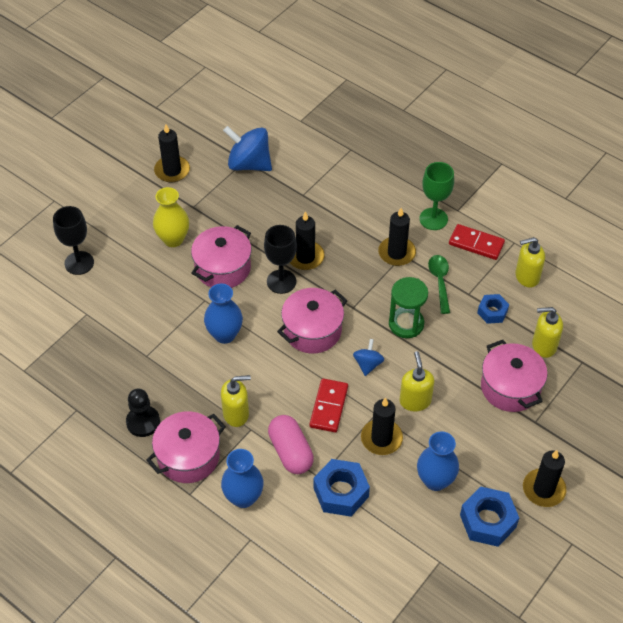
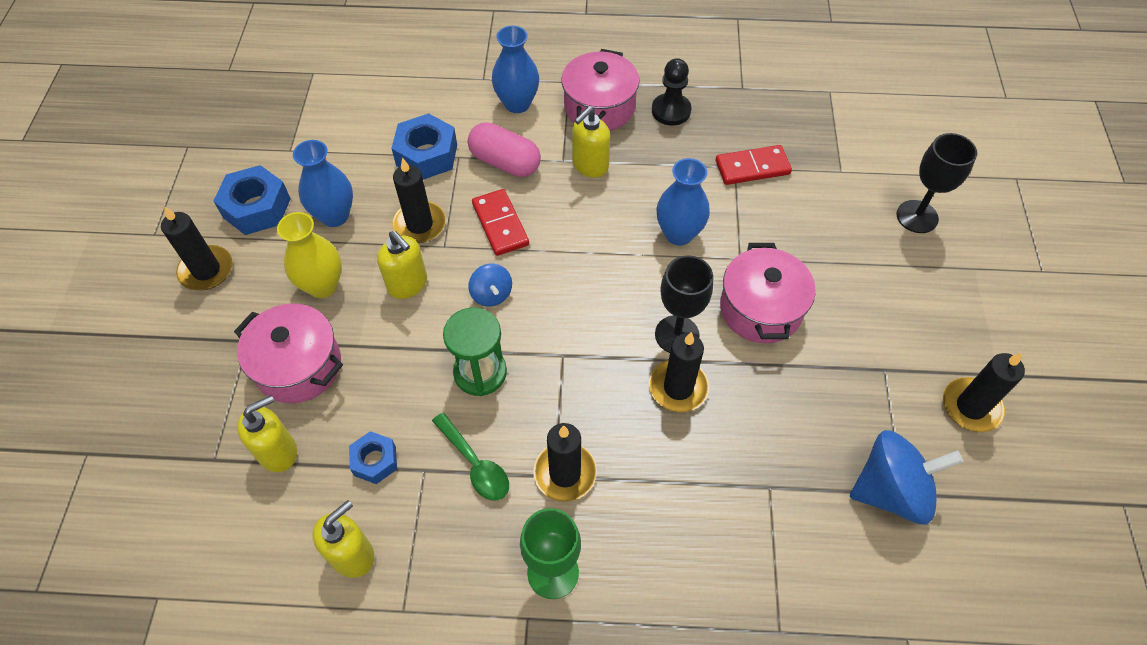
camera: 145 degrees right, 5 degrees up
(173, 239) = (855, 309): yellow vase -> yellow vase (323, 285)
(312, 330) = (587, 296): pink pot -> none
(476, 244) = (460, 567): red domino -> red domino (752, 167)

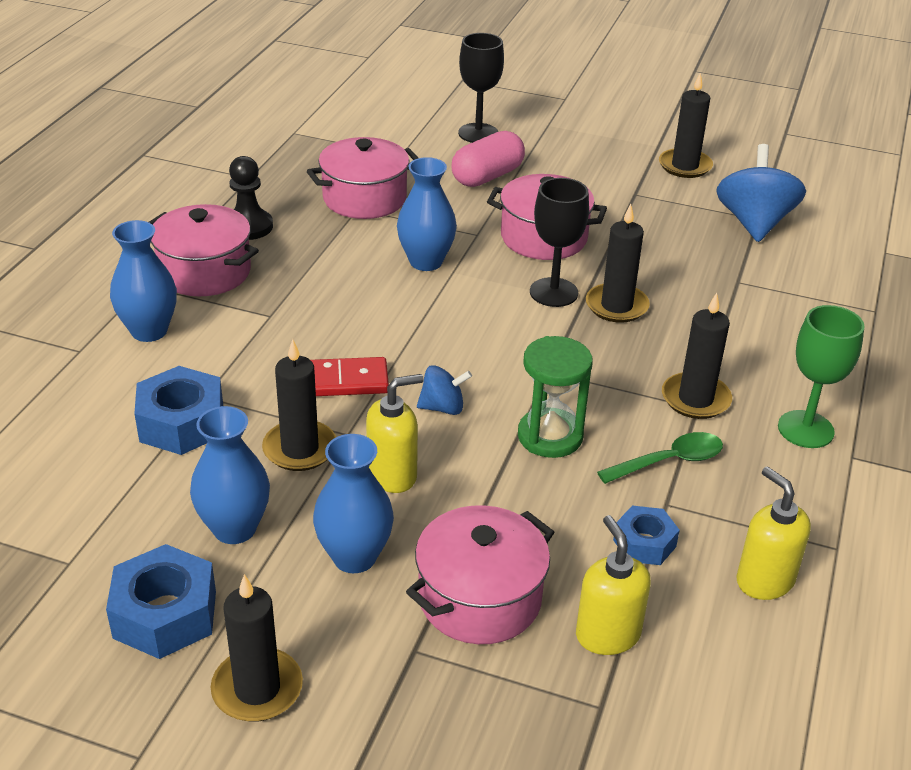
camera: 75 degrees left, 20 degrees down
(323, 285) = (354, 557): yellow vase -> blue vase
(505, 162) = (242, 359): pink capsule -> pink capsule (487, 176)
(590, 165) = (291, 297): yellow soap dispenser -> none
(752, 167) = (364, 198): red domino -> pink pot

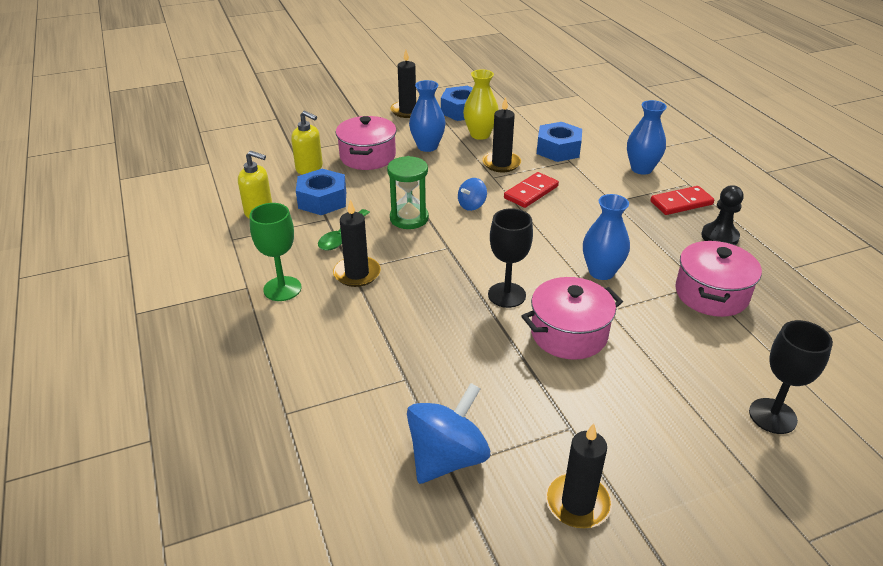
camera: 140 degrees right, 0 degrees up
(205, 272) = (681, 203): pink pot -> red domino
(234, 528) = (480, 134): blue vase -> yellow vase
(392, 475) = (453, 173): yellow soap dispenser -> none
(487, 176) = (686, 368): pink capsule -> none
(616, 306) = (460, 307): black candle -> none
(644, 543) = (322, 200): blue nut -> blue nut, size x1.65
(754, 223) = (447, 458): blue spinning top -> blue spinning top turned 105 degrees counterclockwise

